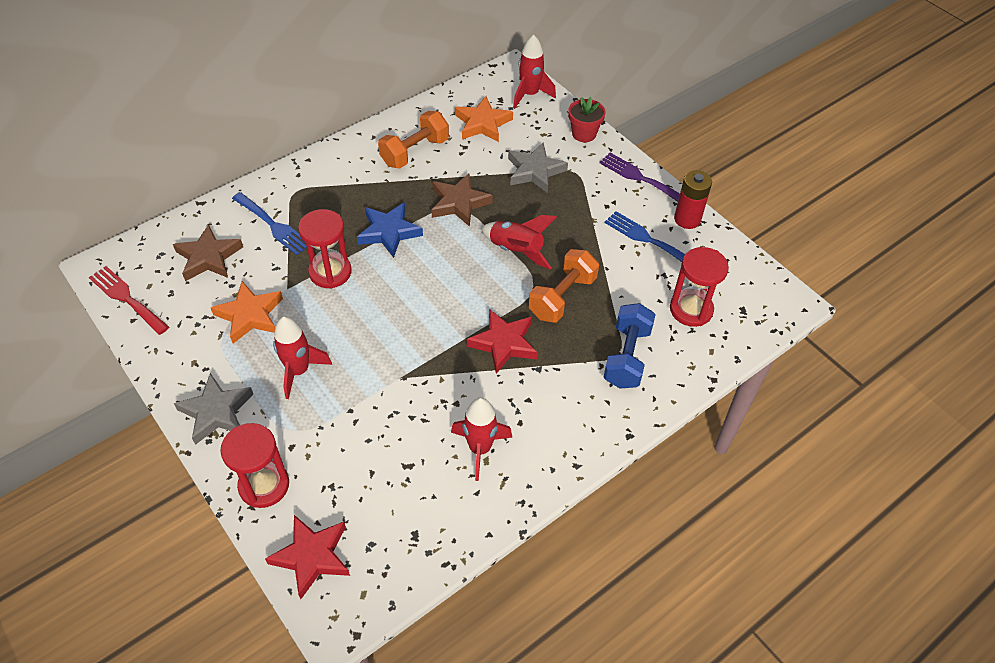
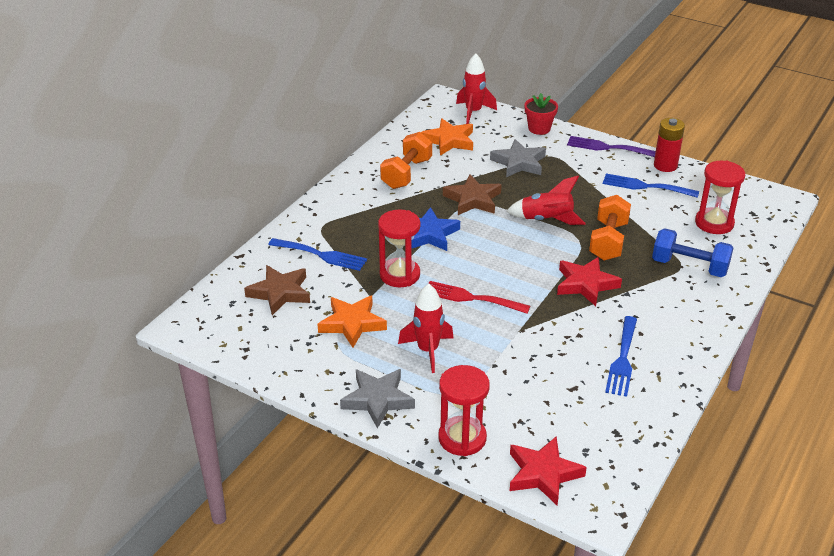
camera: 20 degrees left, 15 degrees down
(126, 298) = (226, 342): red fork -> red fork (471, 298)
(480, 449) = (622, 359): red rocket -> blue fork
(626, 357) = (689, 267): blue dumbbell -> blue dumbbell turned 60 degrees counterclockwise

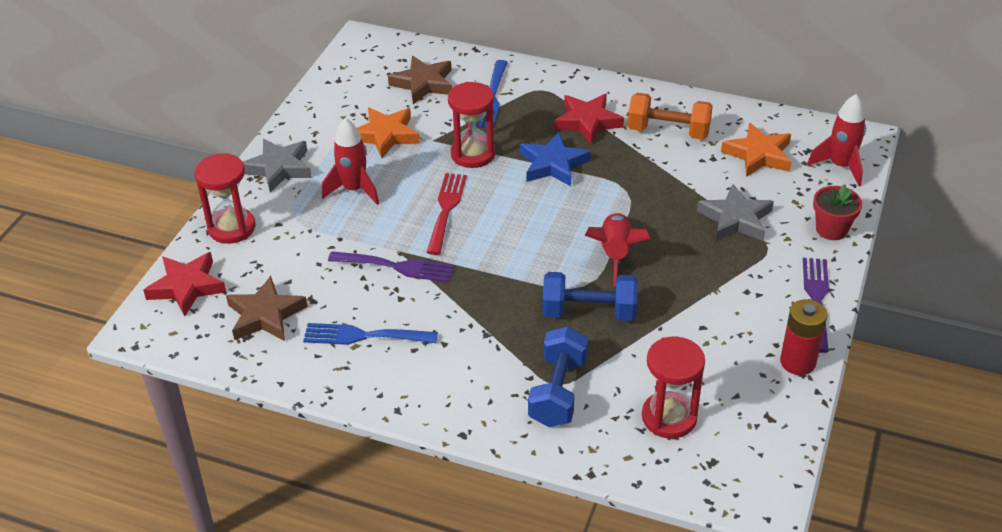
camera: 80 degrees right, 5 degrees up
(473, 199) = (635, 189): brown star -> brown star (265, 315)
(539, 333) = (397, 267): none -> purple fork
(586, 284) = (494, 297): red star -> red star (587, 122)
(608, 241) = (589, 312): orange dumbbell -> blue dumbbell
(645, 186) = (732, 343): blue fork -> none

